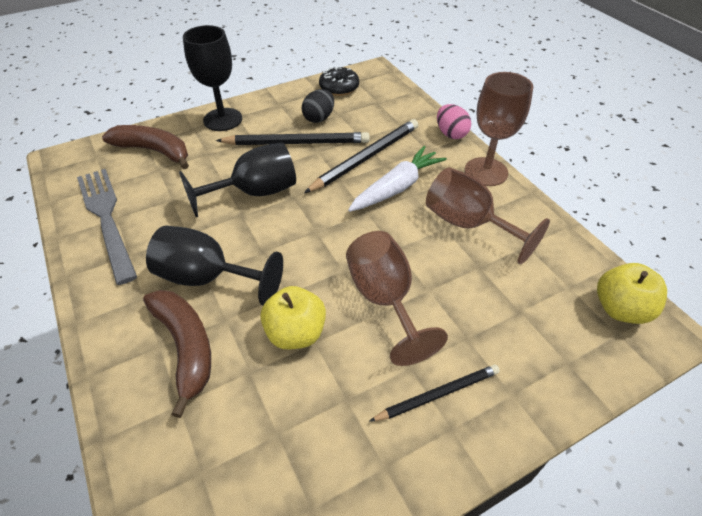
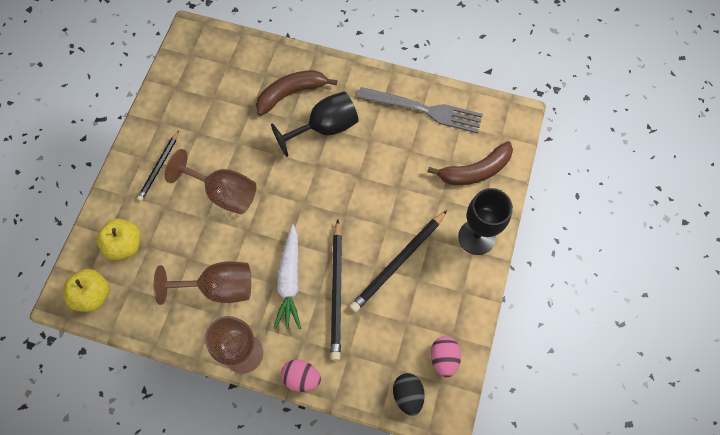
camera: 135 degrees right, 20 degrees up
(185, 347) = (291, 93): brown banana -> brown banana turned 135 degrees clockwise
(255, 192) = (370, 197): black goblet -> none
(296, 333) = (249, 140): yellow apple -> yellow apple (125, 245)
(319, 118) = (414, 303): black egg -> black egg (407, 395)
(339, 88) = (444, 358): black donut -> pink egg

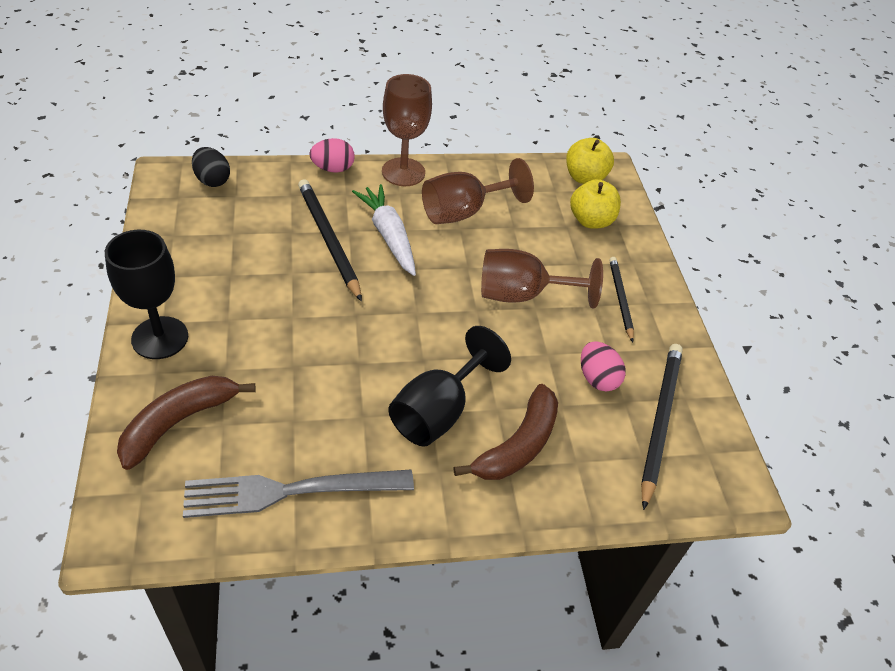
camera: 150 degrees right, 20 degrees down
(398, 262) = (262, 284): black pencil -> black pencil (659, 421)
(444, 358) = (178, 215): pink egg -> pink egg (597, 378)

